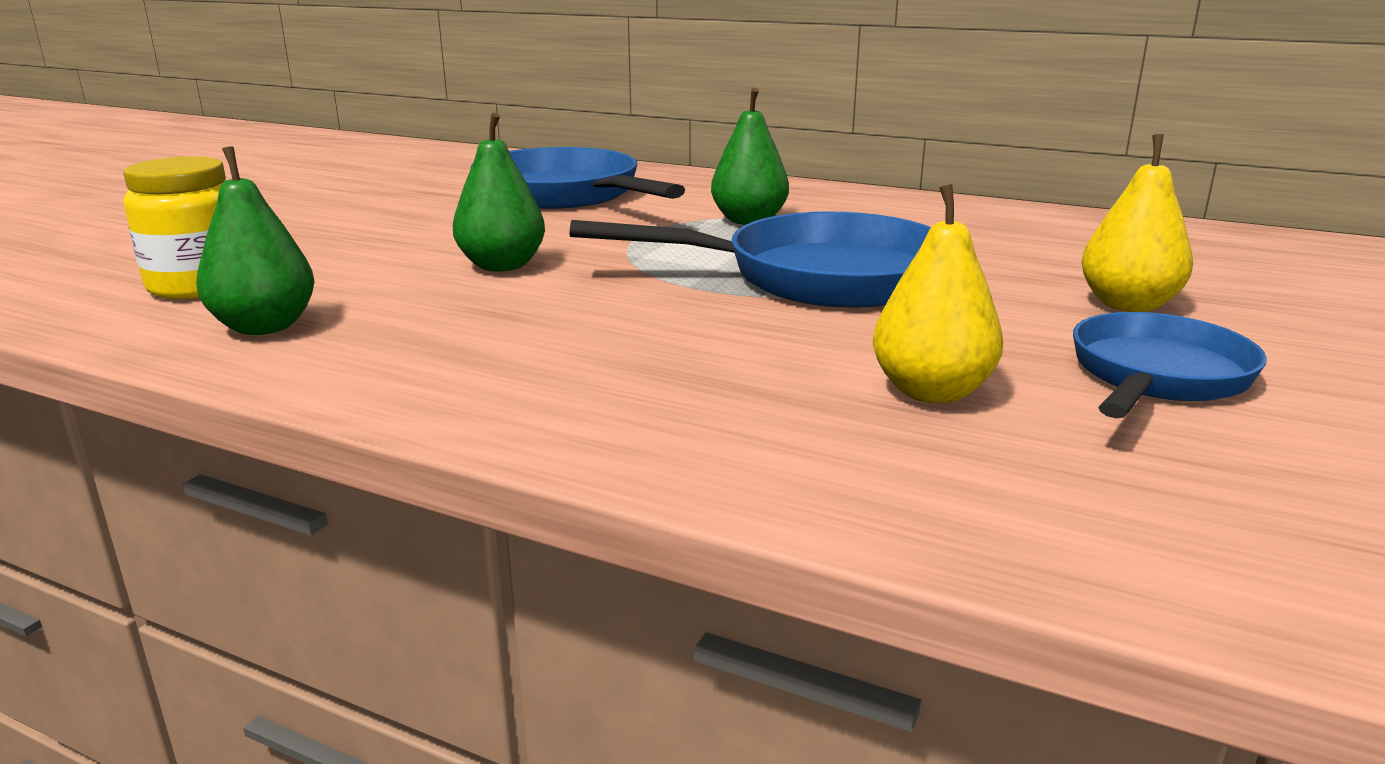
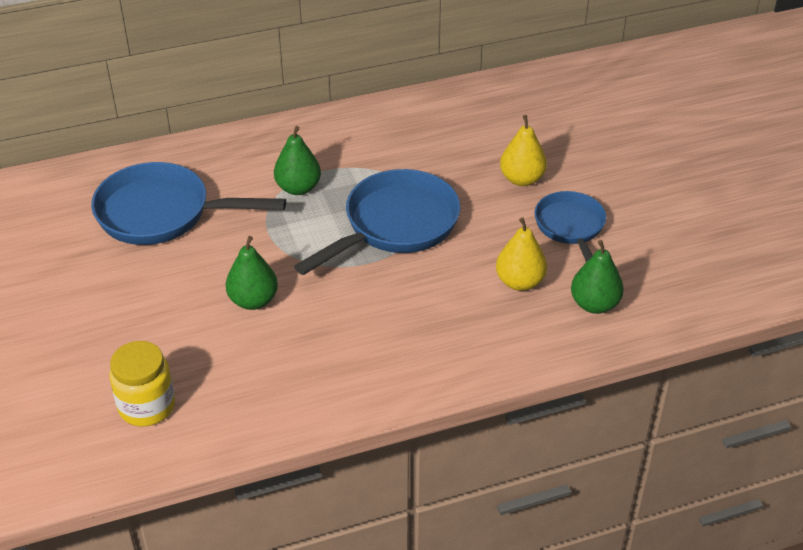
camera: 45 degrees left, 20 degrees up
(265, 327) = (239, 407): green pear -> green pear (594, 304)

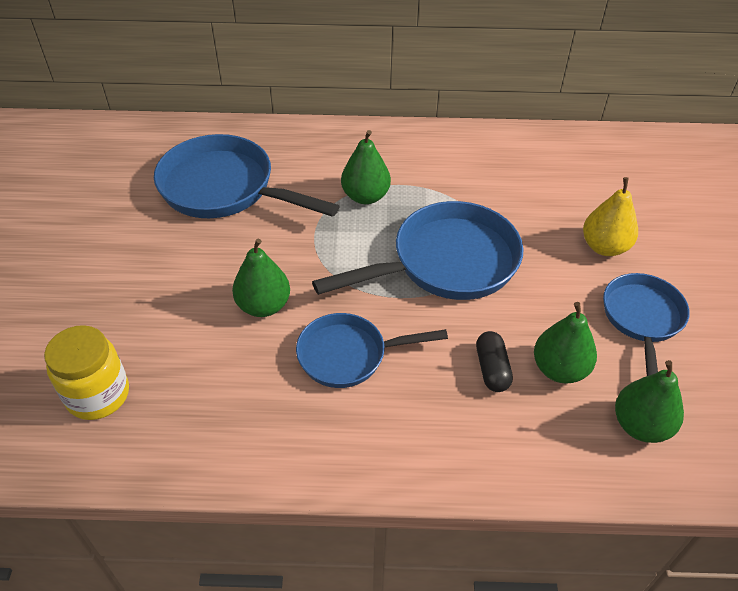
camera: 20 degrees right, 5 degrees up
(346, 318) = (349, 355): none -> blue pan
(467, 296) = (492, 369): none -> black capsule
(520, 282) = (559, 369): yellow pear -> green pear

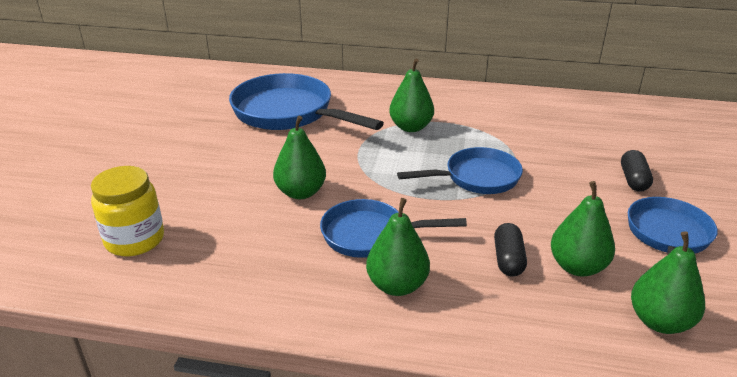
camera: 10 degrees right, 15 degrees down
(387, 417) = (397, 285): none -> green pear
(446, 263) = (476, 178): blue pan -> blue pan, size x0.63
(604, 247) = (633, 180): yellow pear -> black capsule

